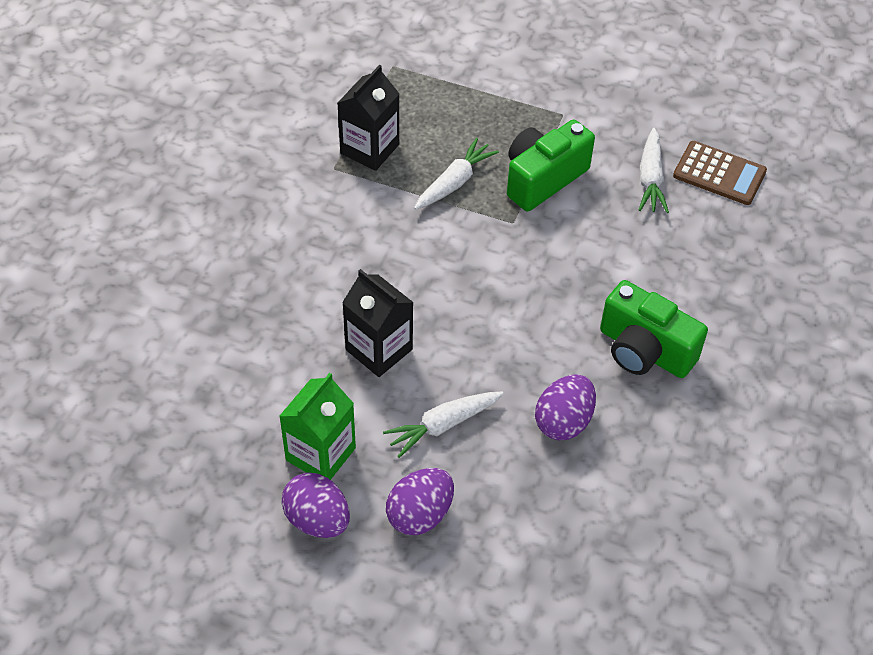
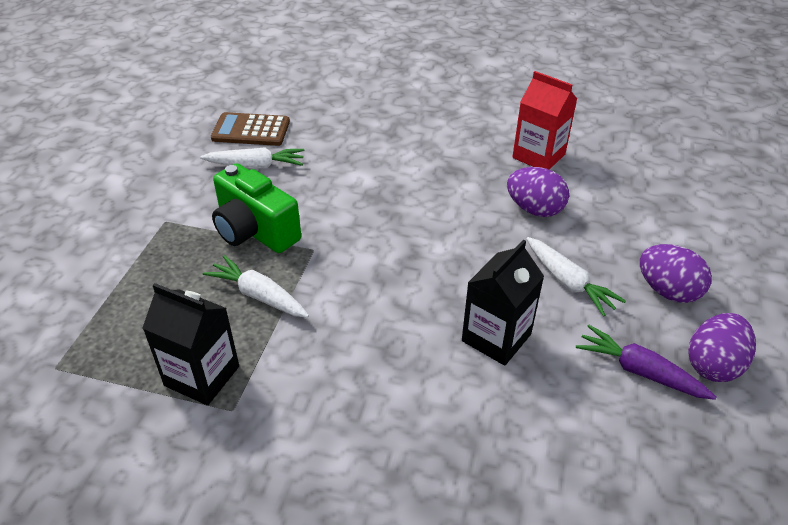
camera: 95 degrees left, 10 degrees down
(320, 454) = (640, 371): green carton -> purple carrot
(644, 350) = (448, 168): green camera -> none
(669, 450) = (538, 156): none -> red carton
(719, 174) = (251, 130): brown calculator -> brown calculator turned 105 degrees counterclockwise

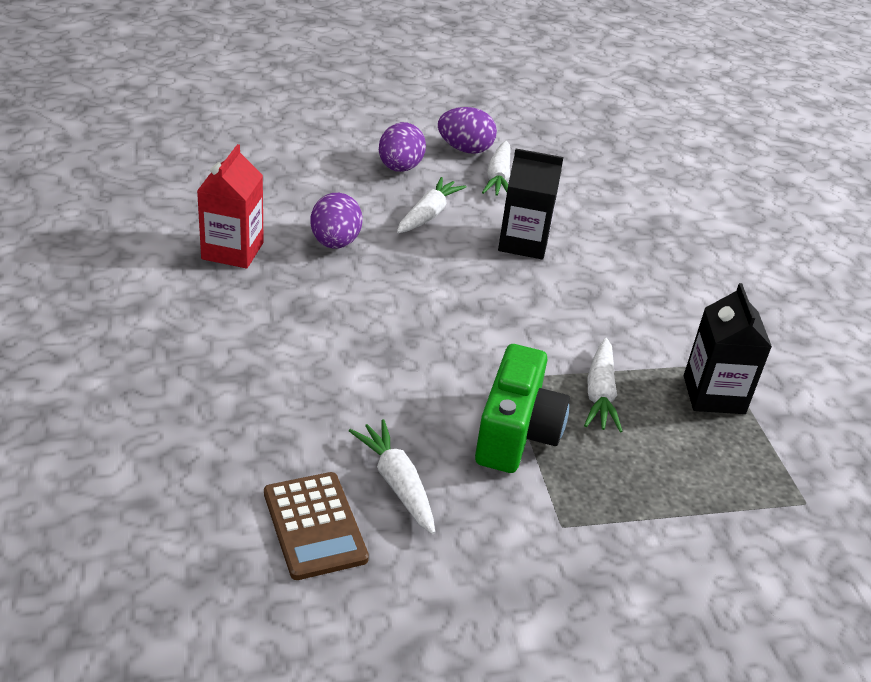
camera: 120 degrees left, 5 degrees down
(640, 371) = (498, 177): purple carrot -> white carrot

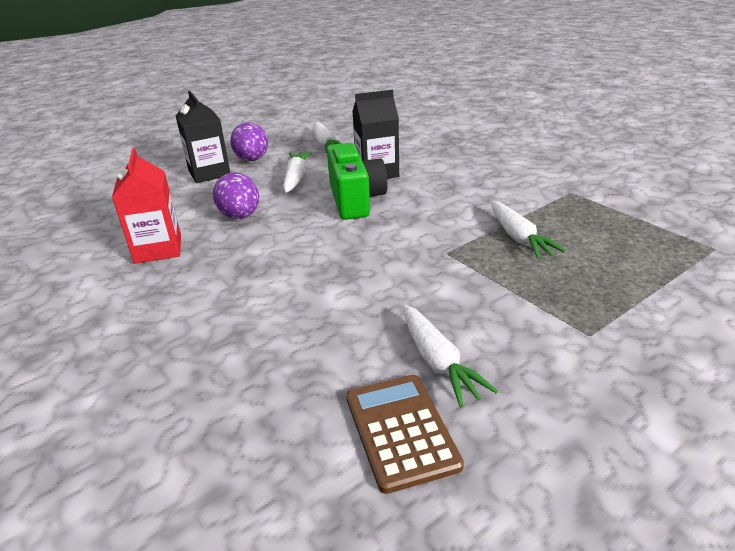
camera: 20 degrees left, 5 degrees down
(315, 526) = (400, 431): brown calculator -> brown calculator turned 150 degrees counterclockwise
(397, 483) = (438, 362): white carrot -> white carrot turned 150 degrees counterclockwise
(465, 149) = (289, 137): purple egg -> none
(516, 433) = (490, 286): green camera -> green camera (355, 200)
(714, 394) = (587, 210): black carton -> black carton (209, 173)

